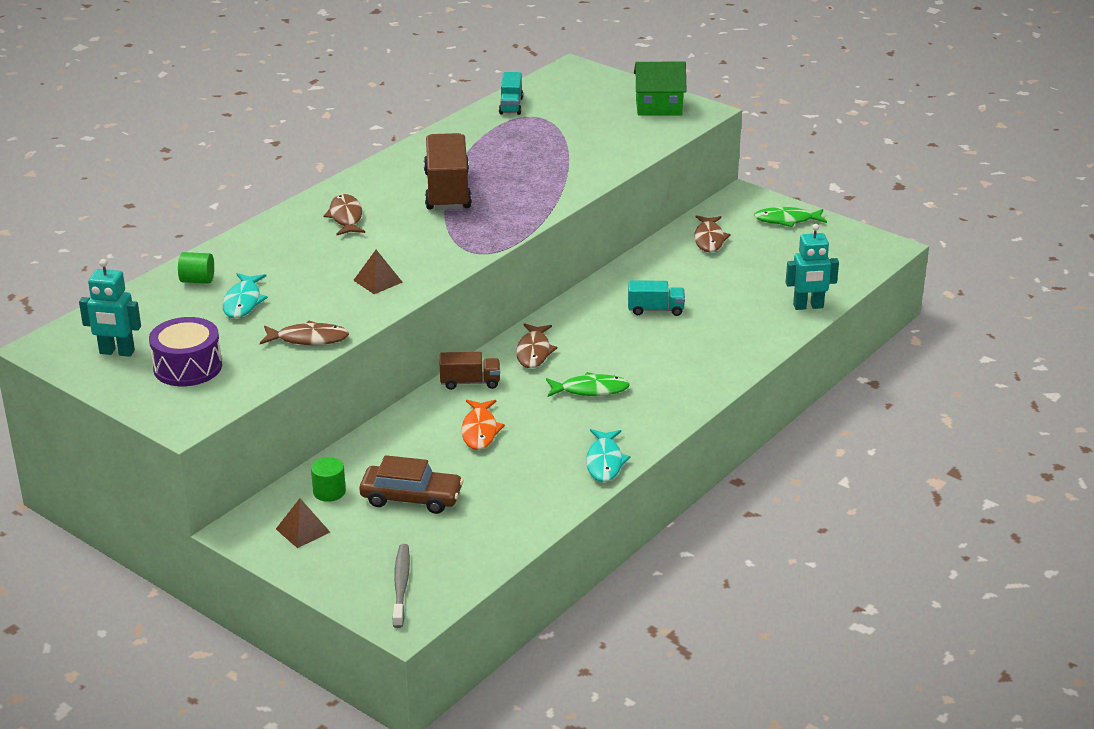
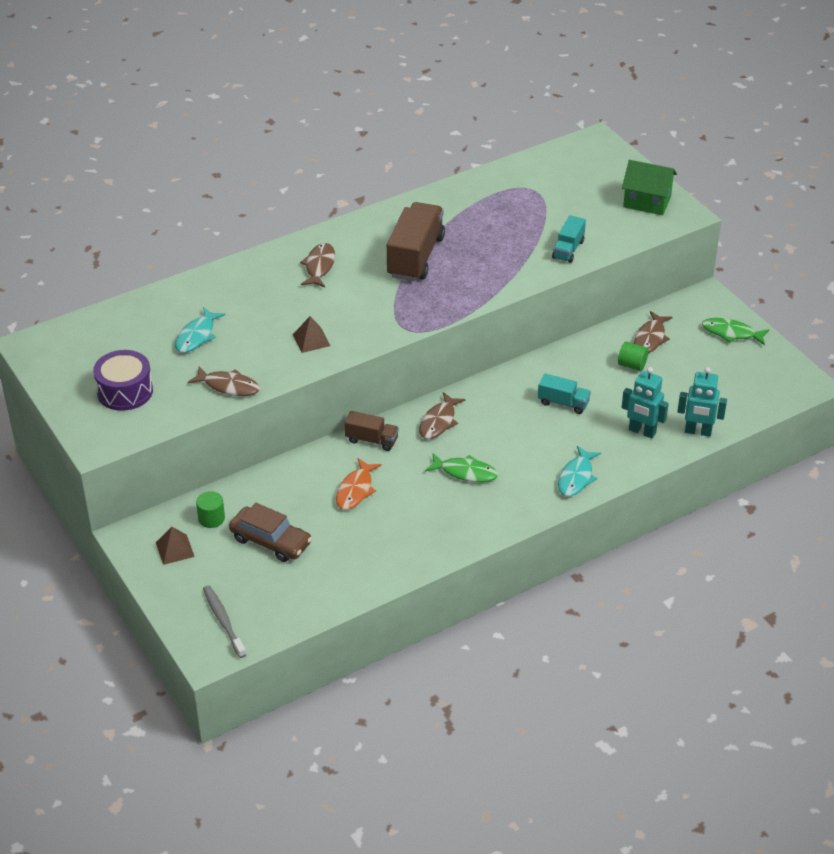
camera: 20 degrees right, 10 degrees up
(117, 352) = (80, 363): turquoise robot -> turquoise robot (642, 431)
(197, 280) = (172, 305): green cylinder -> green cylinder (632, 365)
(401, 585) = (223, 621): grey toothbrush -> grey toothbrush turned 45 degrees counterclockwise
(511, 106) = (518, 173): turquoise truck -> turquoise truck (568, 249)
(604, 462) = (439, 547): turquoise fish -> turquoise fish (576, 477)

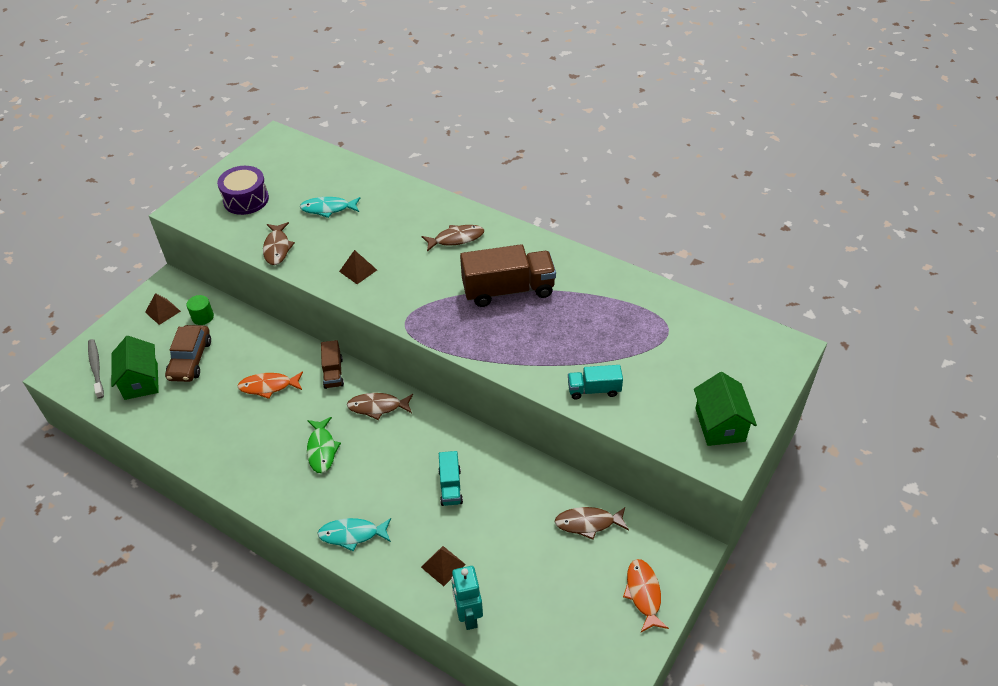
camera: 65 degrees right, 5 degrees up
(223, 621) = (96, 368): grey toothbrush -> grey toothbrush turned 60 degrees counterclockwise
(273, 586) = (141, 381): none -> green house
(632, 365) = (537, 522): green cylinder -> none
(642, 431) = (443, 565): turquoise robot -> brown pyramid
(731, 333) = (643, 594): green fish -> orange fish

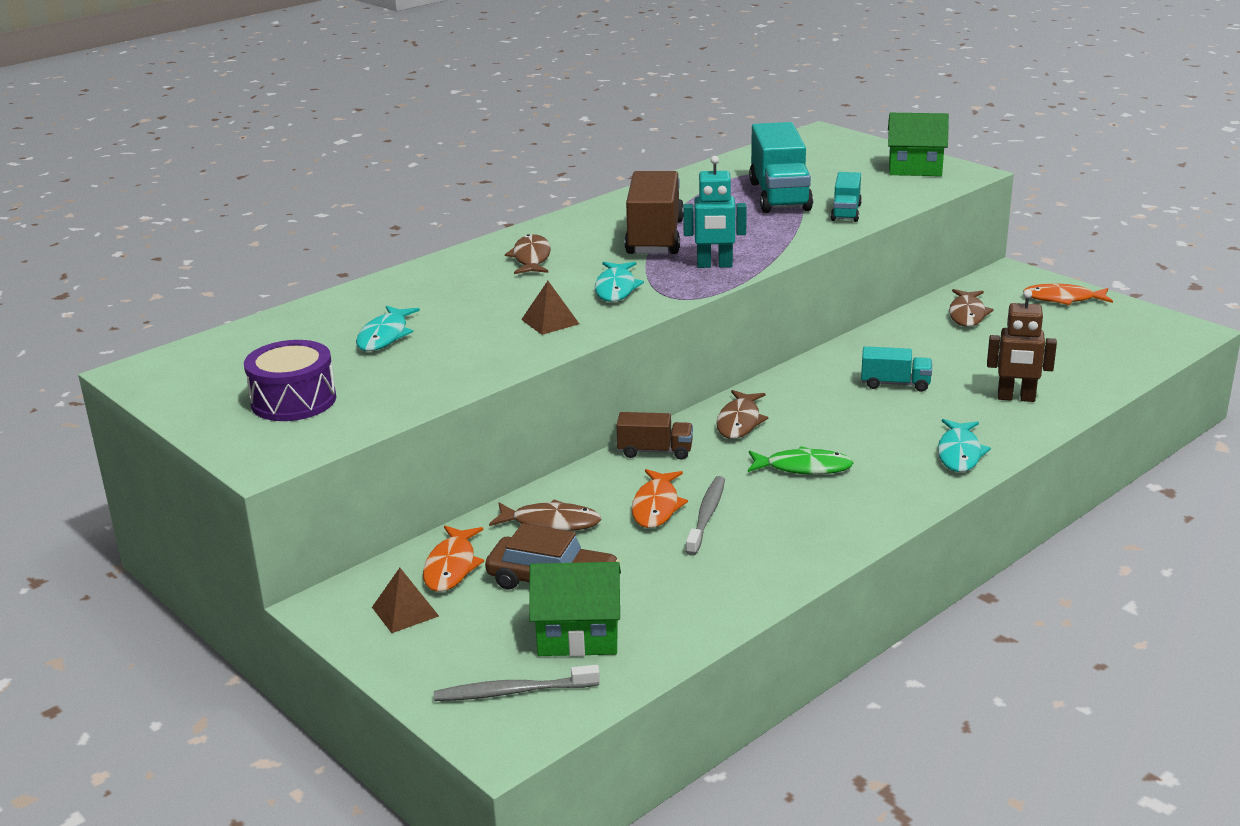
camera: 75 degrees left, 20 degrees down
(203, 317) = (451, 567): green cylinder -> orange fish
(260, 411) = (706, 515): none -> grey toothbrush
(277, 248) = (449, 378): brown fish -> brown fish (551, 523)
(414, 289) = (616, 288): none -> turquoise fish
(443, 565) = (1016, 398): brown pyramid -> brown robot
(468, 616) = (1088, 389): turquoise robot -> turquoise robot (714, 265)
(617, 344) = (779, 196): none -> turquoise truck

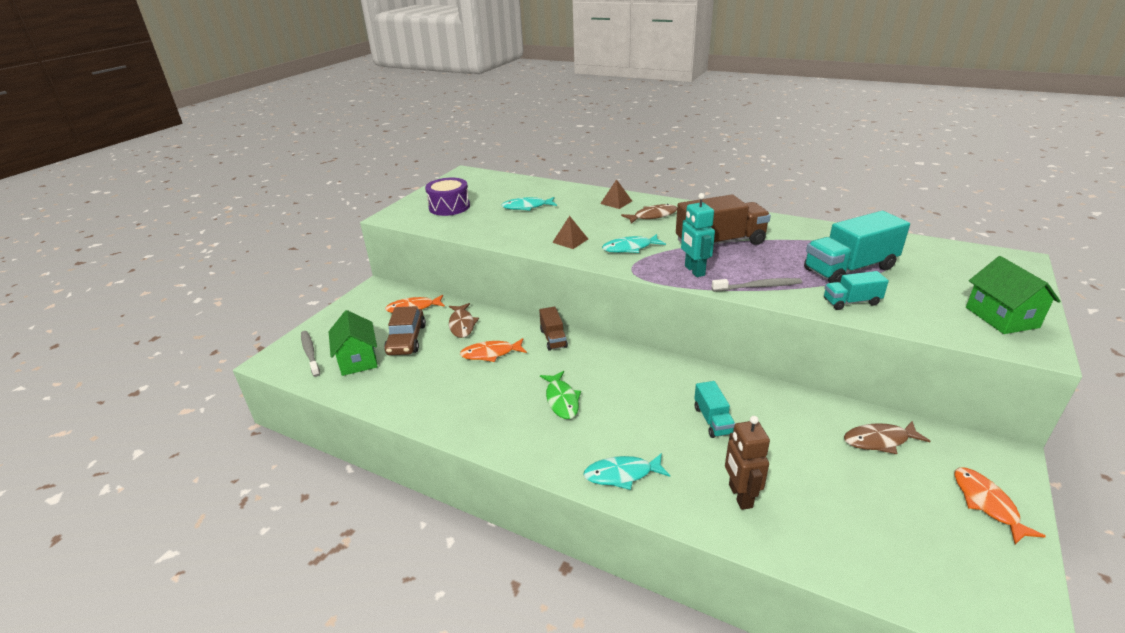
camera: 70 degrees right, 5 degrees up
(405, 611) = (373, 307): brown pyramid -> brown pyramid (616, 202)
(706, 515) = (487, 374): grey toothbrush -> grey toothbrush (758, 286)
(739, 422) = (608, 361): brown fish -> none

